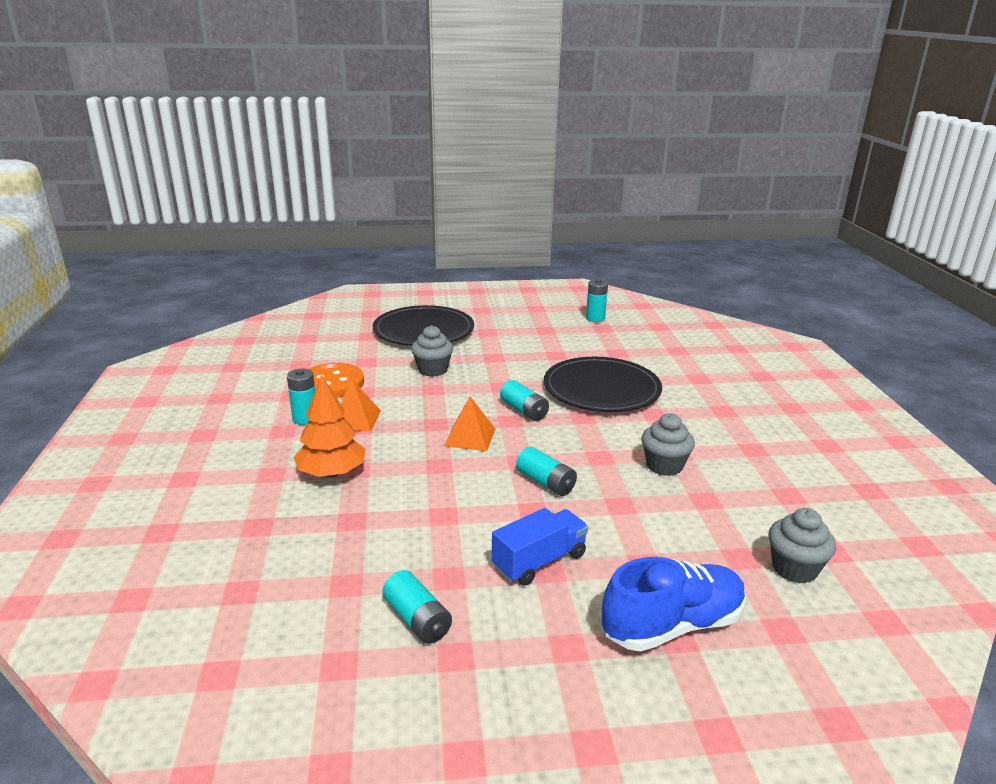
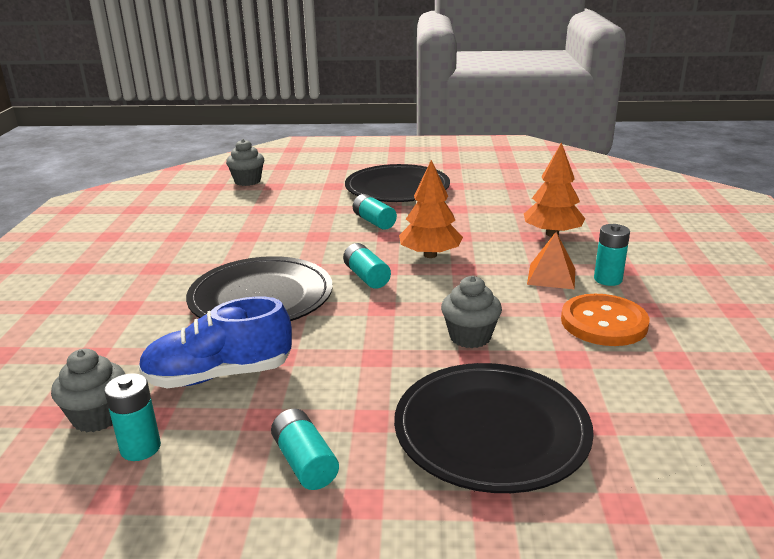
camera: 170 degrees left, 0 degrees up
(417, 620) = (471, 174): turquoise battery -> turquoise battery (305, 462)
(470, 437) = (430, 255): orange pyramid -> orange tree
(539, 561) = (397, 188): blue truck -> black plate
(664, 466) = (269, 228): grey cupcake -> grey cupcake (97, 417)
(672, 625) = (338, 168): blue shoe -> blue shoe (219, 375)

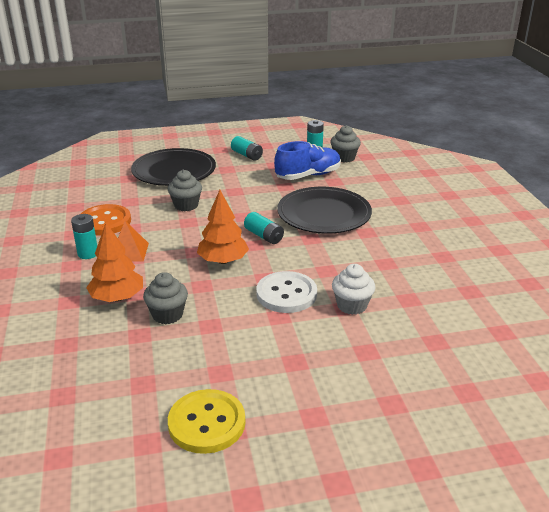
camera: 165 degrees right, 5 degrees up
(247, 181) = (475, 347): grey cupcake -> grey cupcake (167, 315)
(318, 209) = (352, 305): none -> white cupcake
(374, 221) = (286, 294): turquoise battery -> white button
(397, 188) = (287, 355): black plate -> none
(468, 168) = (207, 423): none -> yellow button

